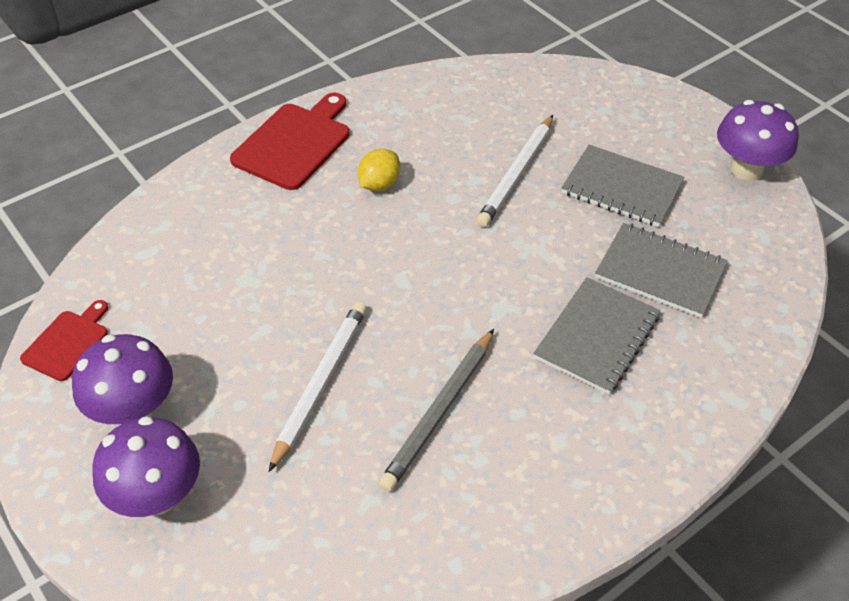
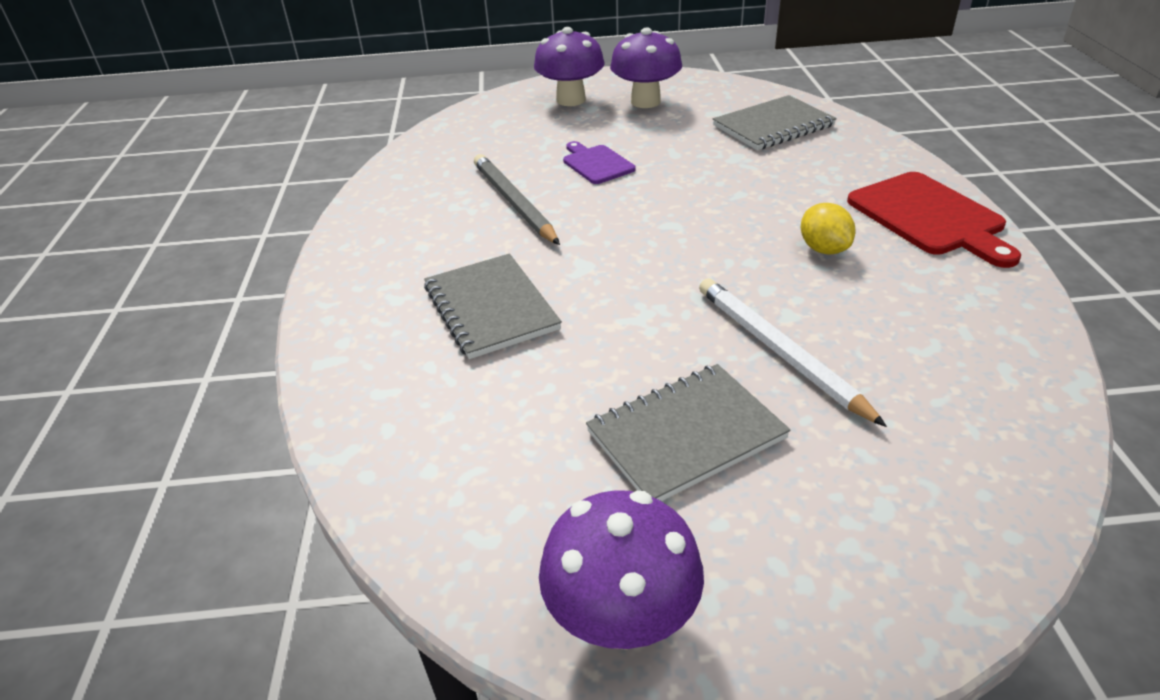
camera: 125 degrees right, 10 degrees down
(68, 342) = (730, 90): red cutting board -> none
(320, 384) = (596, 163): white pencil -> purple cutting board
(660, 272) = (521, 395): grey notebook -> grey notebook (773, 126)

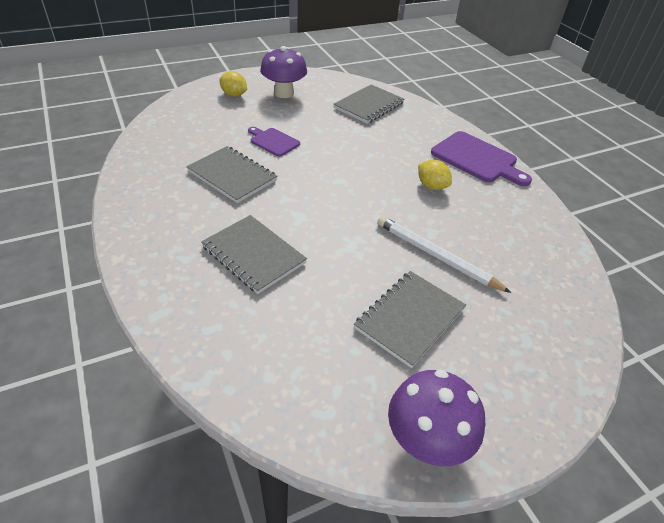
camera: 25 degrees left, 5 degrees up
(514, 203) = (232, 176): grey pencil -> grey notebook
(571, 100) = (234, 95): purple mushroom -> yellow lemon
(929, 217) = (477, 159): red cutting board -> purple cutting board

